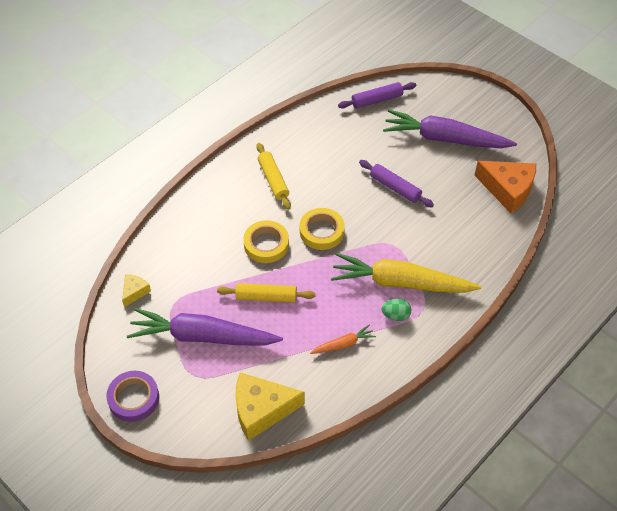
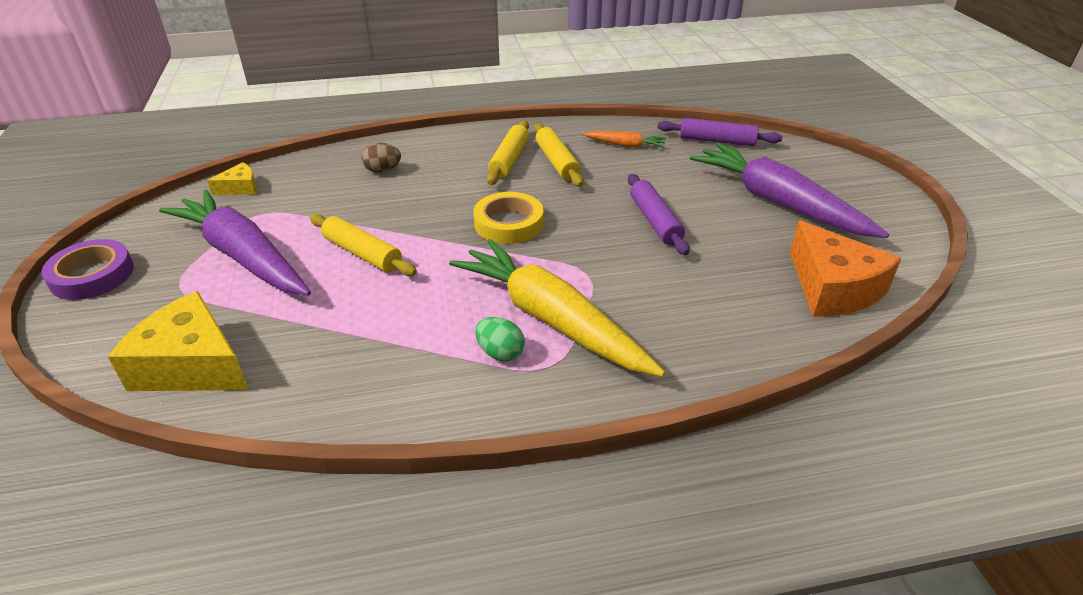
camera: 35 degrees right, 15 degrees down
(206, 229) = (383, 170): none -> brown egg
(266, 244) = (428, 208): yellow tape -> none
(303, 167) = (557, 162): none -> yellow rolling pin
(343, 344) = (388, 349): orange carrot -> orange carrot (625, 145)

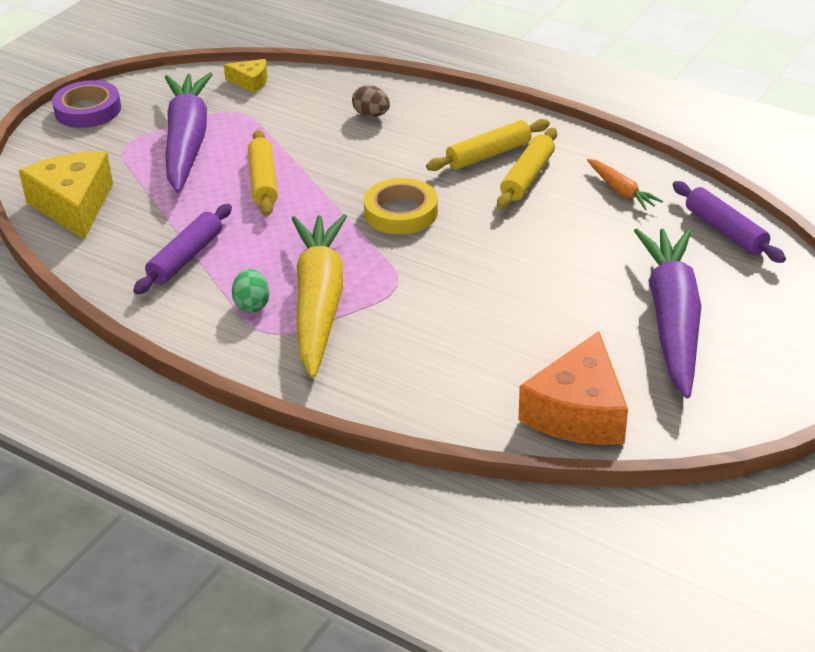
camera: 45 degrees right, 0 degrees up
(655, 221) = (523, 274): purple rolling pin -> purple rolling pin (186, 258)

